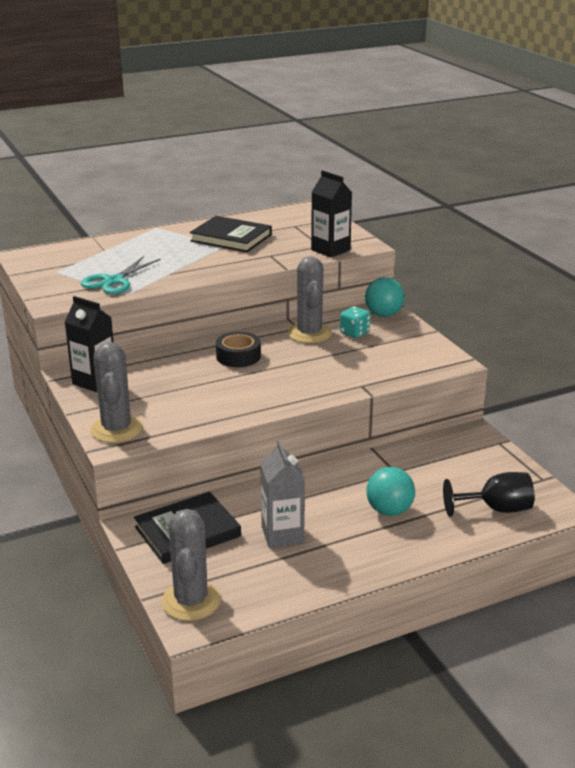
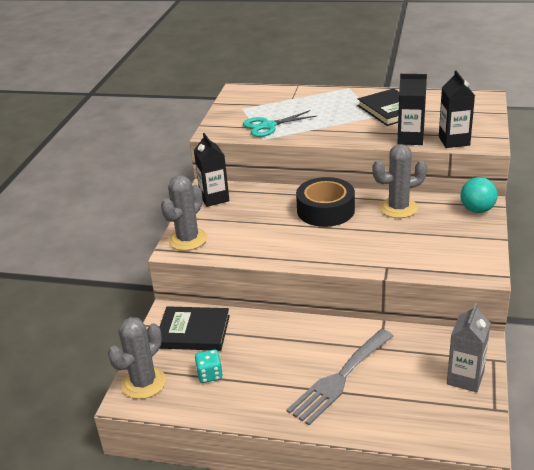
camera: 40 degrees right, 5 degrees up
(238, 356) = (325, 210): black tape -> black tape, size x1.58
(282, 535) = (247, 362): grey carton -> grey carton (465, 378)
(286, 258) = (410, 139): none -> black carton
(309, 333) = (398, 208): grey cactus -> grey cactus turned 45 degrees clockwise
(354, 333) = (434, 219): turquoise dice -> turquoise dice (210, 375)
(389, 511) = (339, 379): turquoise ball -> grey fork
(496, 509) = (423, 417): black goblet -> none

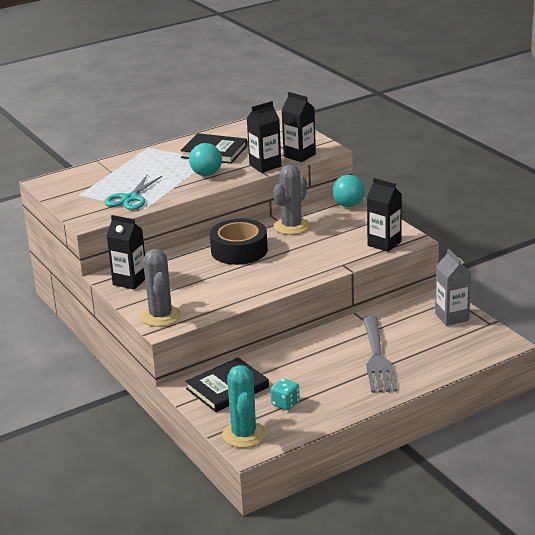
camera: 45 degrees left, 5 degrees down
(144, 383) = (244, 435): grey cactus -> turquoise cactus
(353, 128) = (206, 174): none -> turquoise ball
(453, 265) = (384, 244): none -> black carton

